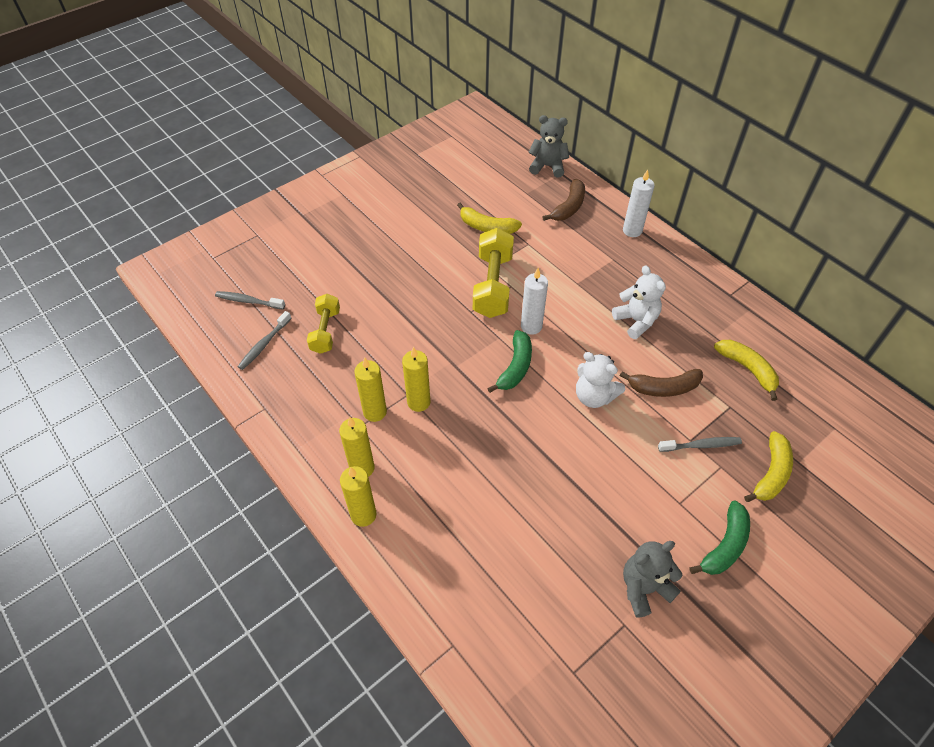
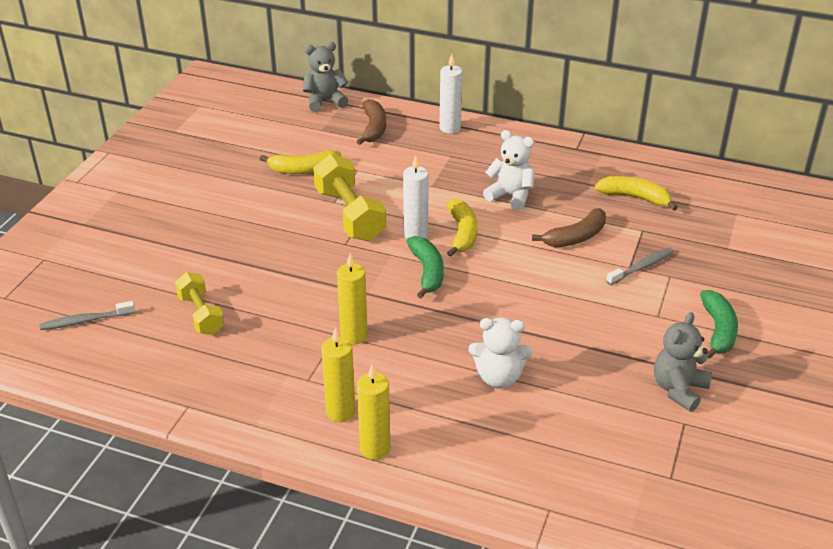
camera: 30 degrees left, 15 degrees down
(264, 344) = (138, 352): grey toothbrush -> none
(375, 412) = (314, 361): yellow candle -> none
(594, 396) = (519, 267): white teddy bear -> white teddy bear (498, 377)
(771, 473) = (713, 264): yellow banana -> yellow banana (462, 233)

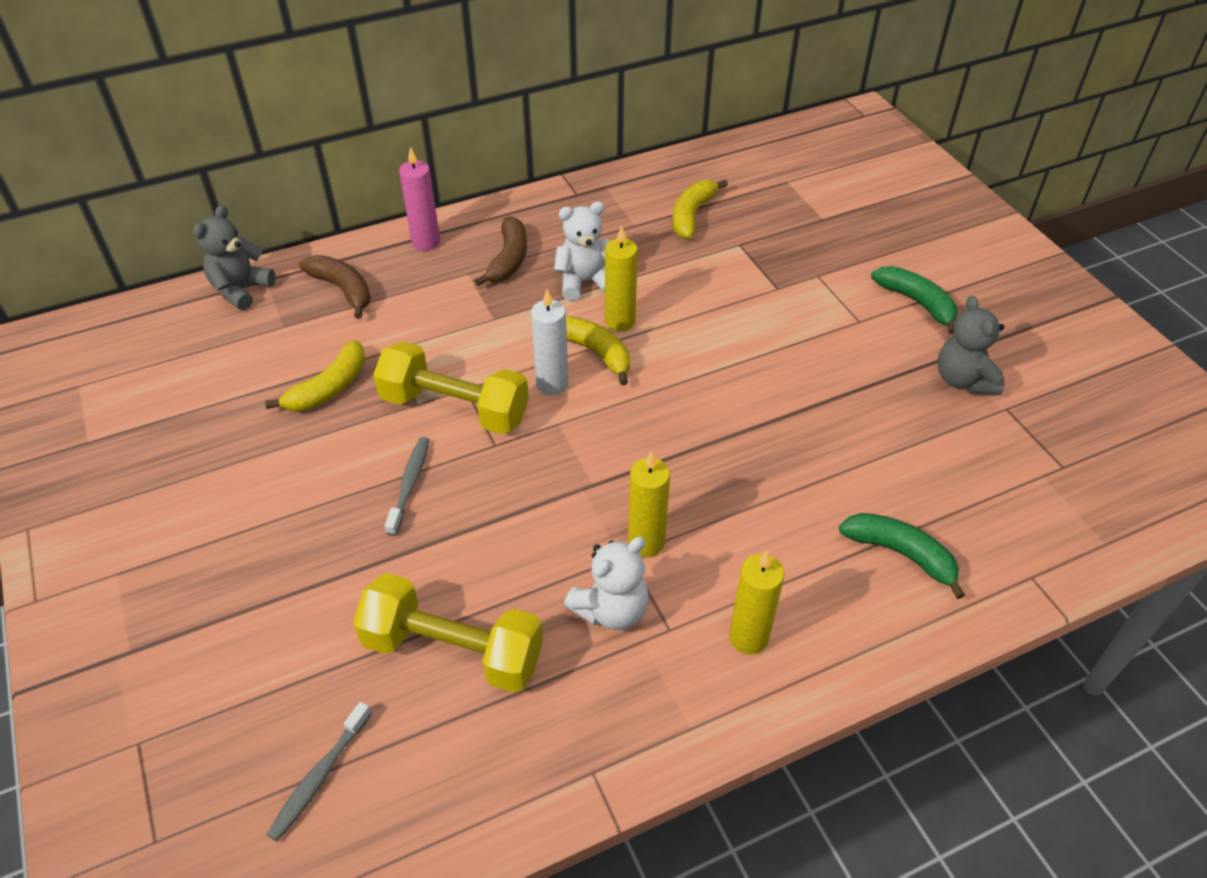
camera: 45 degrees left, 10 degrees up
(201, 314) = (453, 650): yellow dumbbell -> yellow dumbbell, size x1.60
(375, 449) = (830, 648): yellow candle -> yellow candle (620, 321)
(427, 272) = (618, 418): green banana -> green banana (901, 554)
(450, 128) = (426, 242): white candle -> pink candle
(498, 377) = (826, 481): white teddy bear -> white teddy bear (611, 609)
(575, 237) = (697, 288): brown banana -> brown banana (508, 259)
(635, 198) = (692, 215): yellow banana -> yellow banana turned 45 degrees counterclockwise
(641, 267) = (787, 282): grey toothbrush -> grey toothbrush (410, 484)

